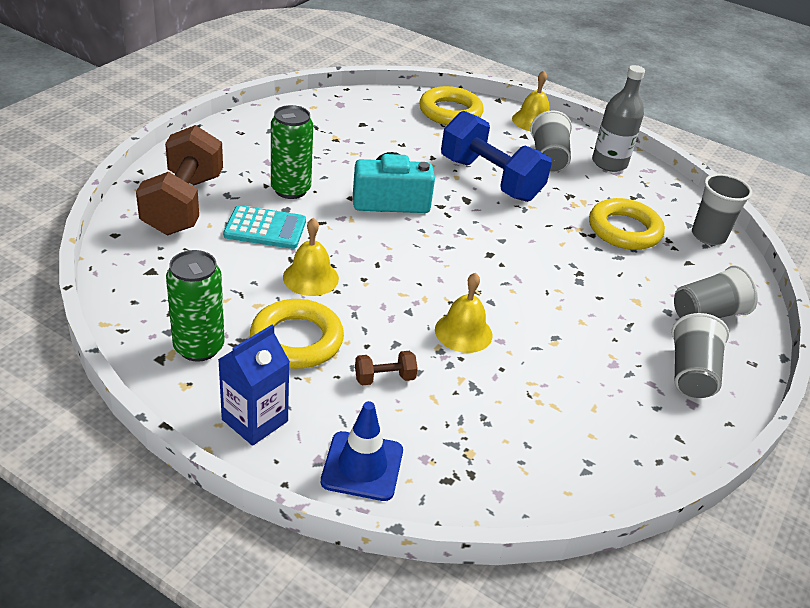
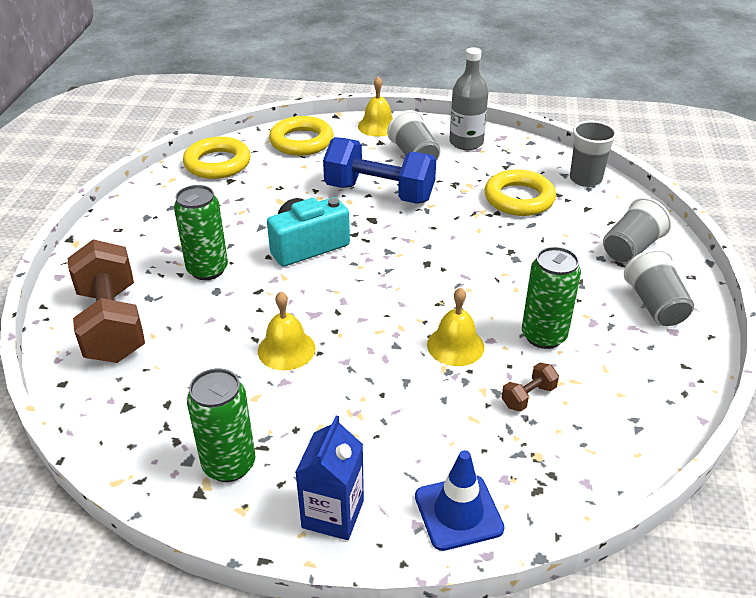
camera: 20 degrees left, 0 degrees up
(265, 228) = (210, 318): turquoise calculator -> none
(296, 340) = (316, 416): yellow ring -> yellow ring (217, 163)
(384, 378) = (419, 419): brown dumbbell -> brown dumbbell (528, 396)
(554, 357) = (543, 336): none -> green can

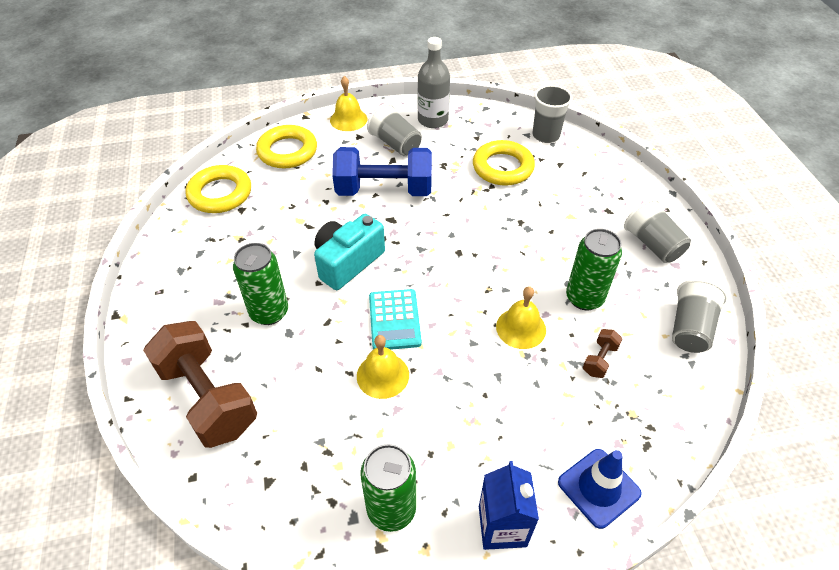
camera: 20 degrees left, 10 degrees up
(325, 305) = (394, 320): none -> turquoise calculator
(631, 248) = (610, 195): grey cup -> grey cup (690, 328)

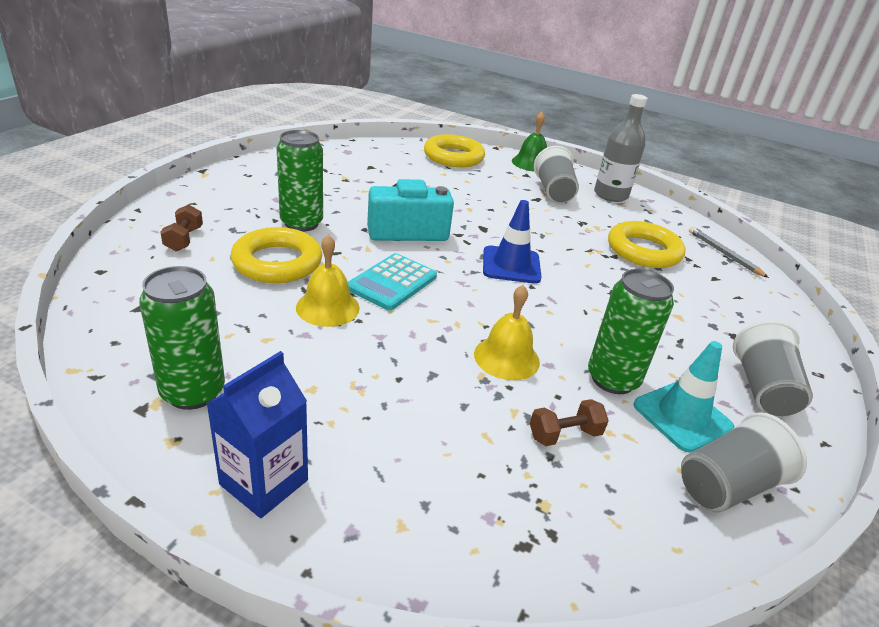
camera: 35 degrees right, 15 degrees down
(208, 397) = (184, 239): brown dumbbell -> brown dumbbell, size x0.41
(220, 194) = (368, 153): yellow ring -> yellow ring (277, 262)
(348, 119) = (531, 163): yellow bell -> green bell
(384, 190) = (502, 210): blue dumbbell -> none
(545, 135) = (724, 254): grey cup -> grey pencil
(599, 488) = (410, 535): blue traffic cone -> blue traffic cone (511, 265)
(636, 297) = (682, 416): none -> turquoise traffic cone

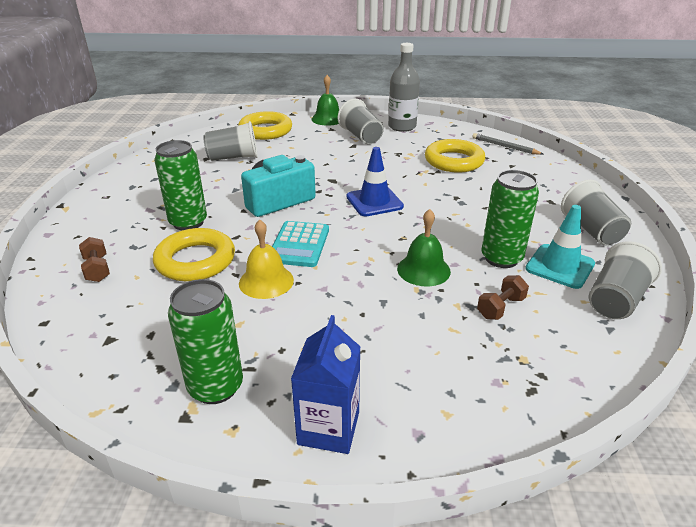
camera: 20 degrees left, 0 degrees up
(398, 174) = (233, 157): none -> grey cup
(506, 357) = (423, 270): yellow bell -> green bell

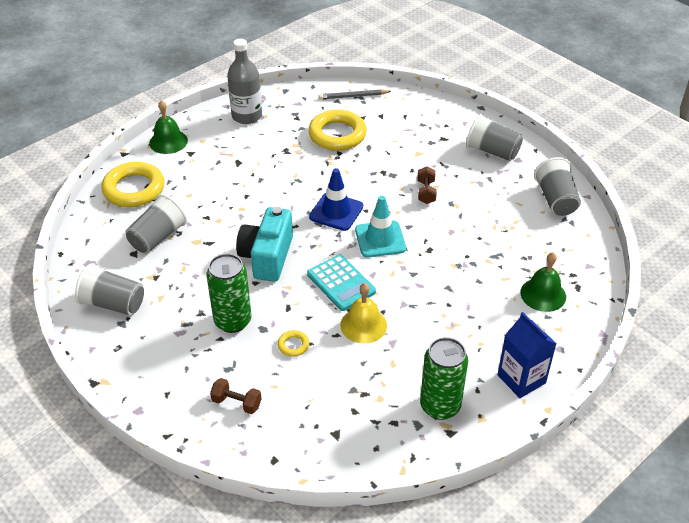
camera: 45 degrees left, 10 degrees up
(195, 260) = (293, 345): yellow ring -> yellow ring, size x0.43
(361, 136) = (230, 148): grey cup -> grey cup (113, 304)
(423, 270) = (440, 248): green bell -> green bell (543, 294)
(500, 307) = (510, 246): brown dumbbell -> brown dumbbell (426, 192)
(501, 258) = (470, 209): green can -> none
(560, 266) = (506, 193): turquoise traffic cone -> turquoise traffic cone (380, 239)

